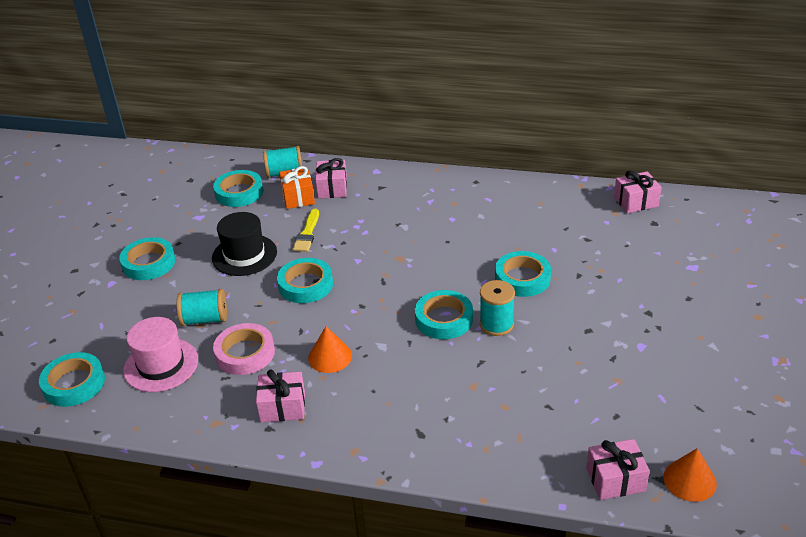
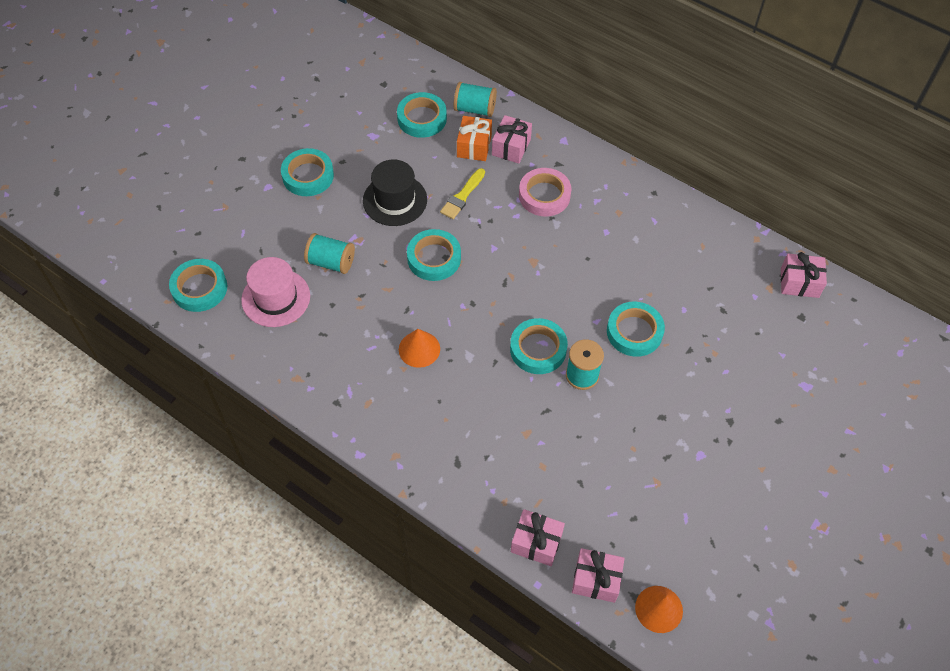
camera: 20 degrees right, 20 degrees up
(245, 353) = (349, 315): pink tape -> pink tape (544, 195)
(283, 407) = (357, 385): pink gift -> pink gift (536, 542)

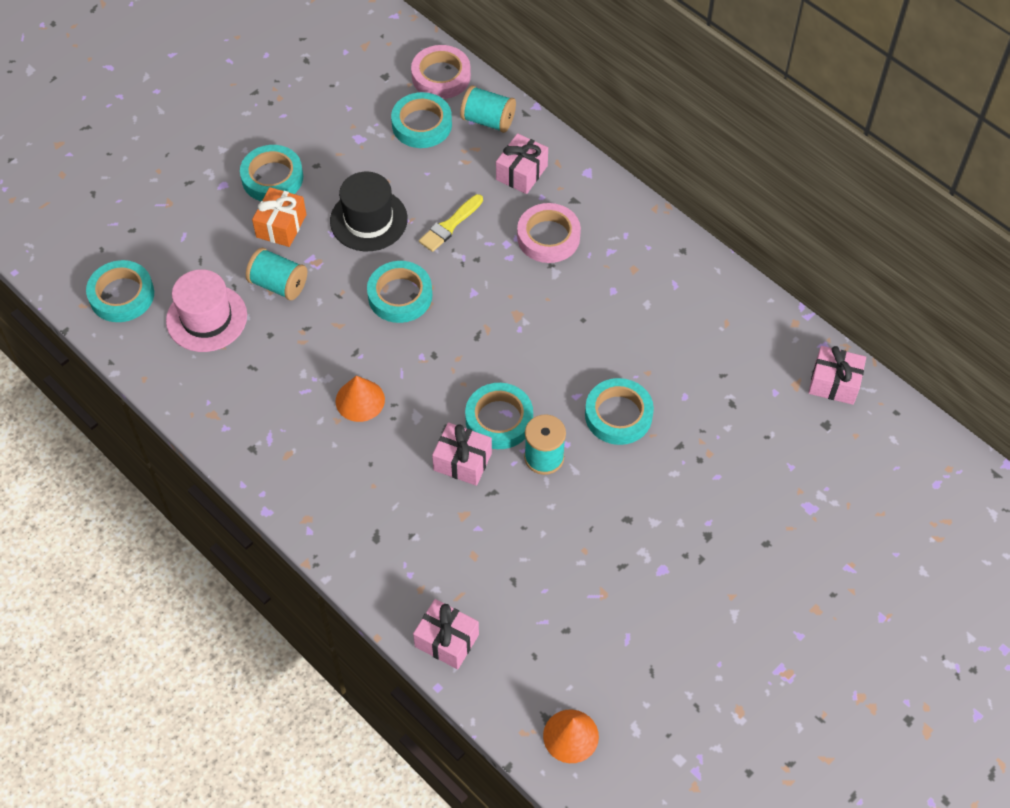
camera: 10 degrees right, 0 degrees up
(429, 79) = (441, 76): none -> pink tape
(474, 146) = (477, 166): orange gift -> orange gift (281, 226)
(596, 580) = (506, 692): pink gift -> pink gift (462, 461)

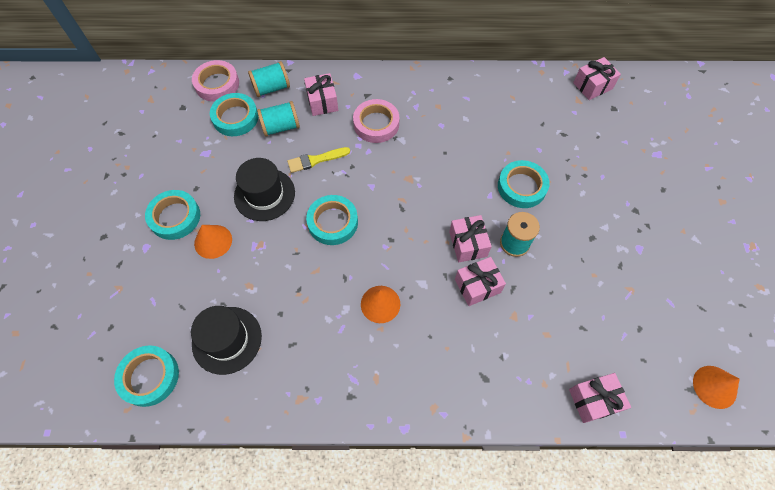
camera: 45 degrees left, 5 degrees up
(206, 318) = (227, 340): pink hat -> black hat
(278, 284) = (251, 278): turquoise spool -> turquoise spool (281, 127)
(281, 226) = (213, 241): orange gift -> orange cone
(450, 225) = (315, 160): yellow brush -> yellow brush turned 75 degrees clockwise
(499, 419) = (468, 244): turquoise tape -> pink gift

